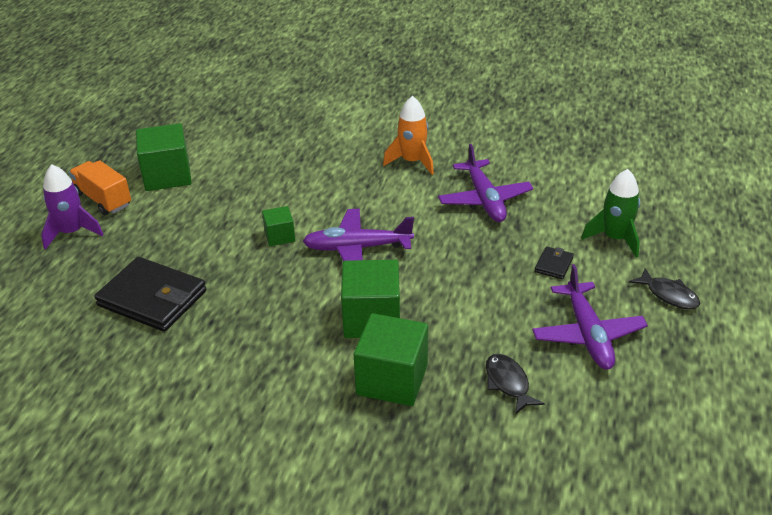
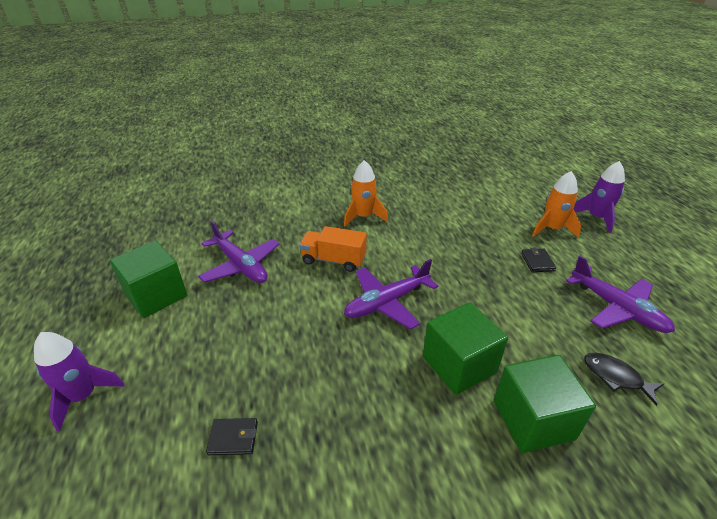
camera: 30 degrees left, 0 degrees up
(103, 199) = (99, 344): orange truck -> orange truck (333, 260)
(152, 298) = (233, 438): black wallet -> black wallet, size x0.44
(279, 236) = (311, 316): green cube -> none
(484, 200) = (442, 229): purple plane -> purple plane (241, 265)
(615, 238) = (552, 229): green rocket -> orange rocket
(668, 295) = (626, 257): black fish -> none
(689, 245) = (596, 218): none -> purple rocket

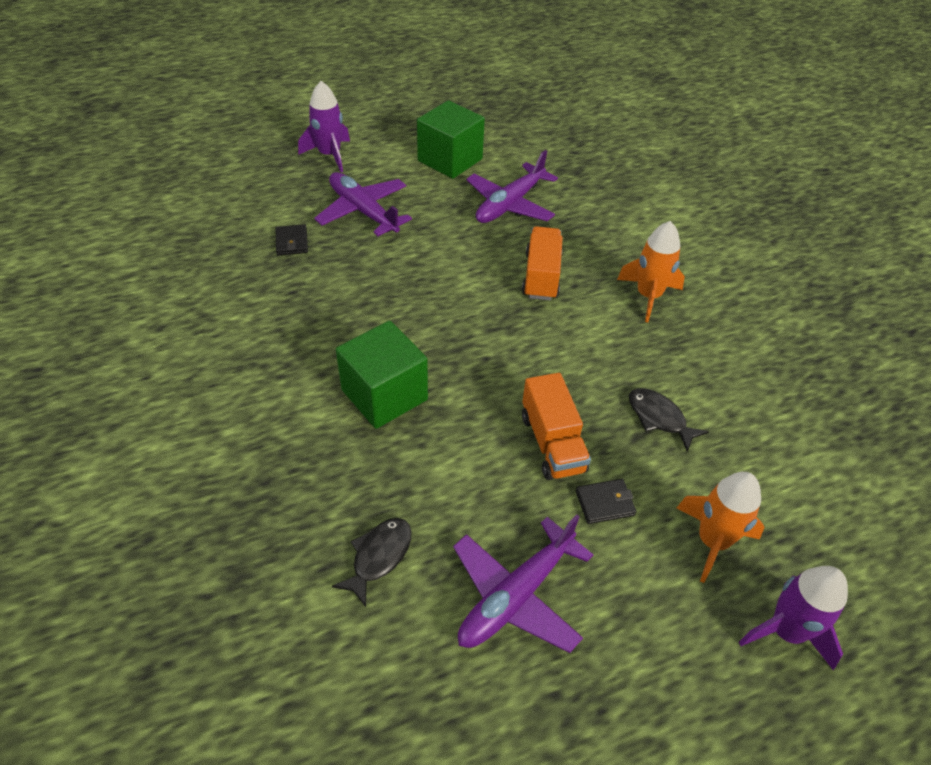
camera: 80 degrees right, 10 degrees up
(387, 302) = (474, 329): purple plane -> purple plane (363, 211)
(468, 231) = (659, 418): none -> black fish
(495, 277) = (552, 443): none -> orange truck
(533, 419) = (313, 456): green cube -> none

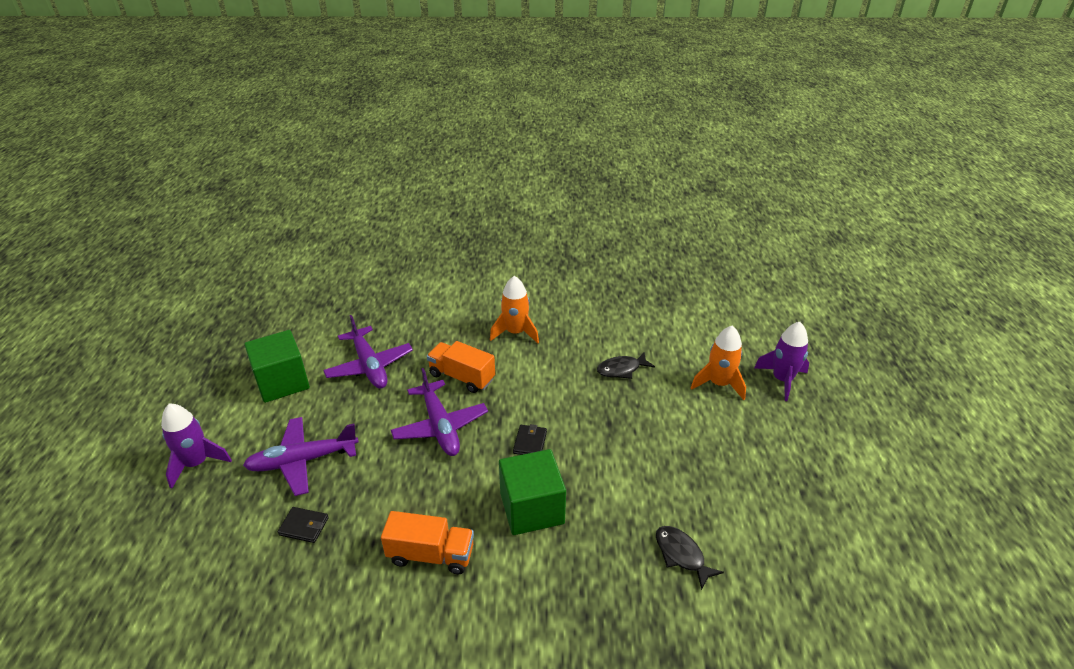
camera: 65 degrees left, 10 degrees down
(516, 596) = (732, 488): purple plane -> purple plane (440, 426)
(552, 443) = (620, 427): orange truck -> orange truck (431, 555)
(604, 503) = (677, 419): black wallet -> black wallet (530, 442)

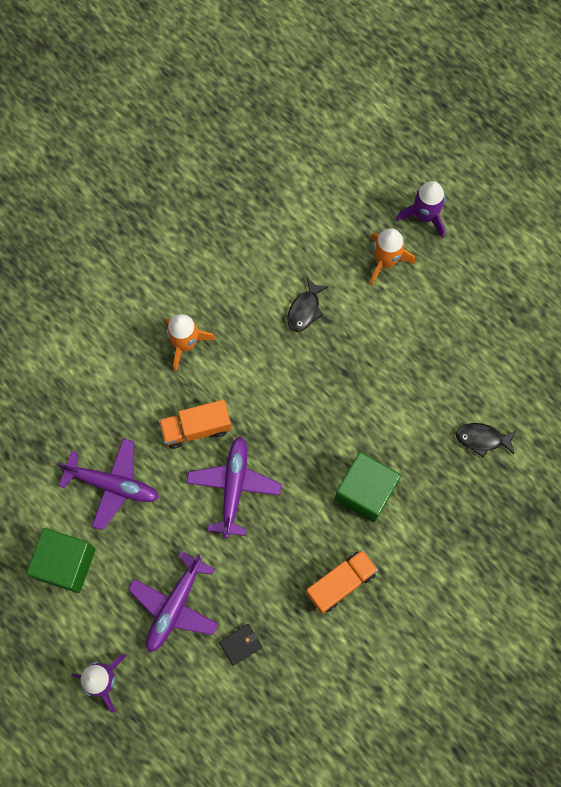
camera: 45 degrees left, 35 degrees up
(440, 426) = (234, 487): purple plane -> purple plane turned 105 degrees counterclockwise
(530, 442) = (310, 441): black wallet -> none

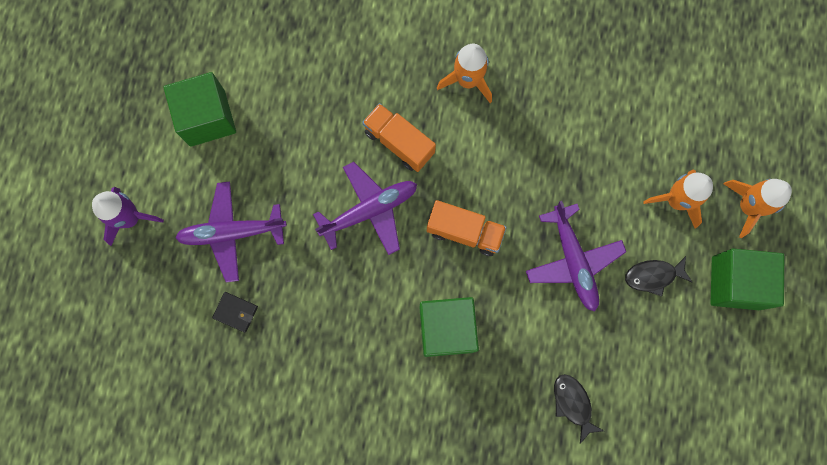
camera: 55 degrees right, 5 degrees up
(113, 485) = (300, 108): purple plane -> purple plane (573, 261)
(305, 310) = (575, 160): black fish -> black fish (653, 276)
(340, 583) = (348, 363): orange truck -> orange truck (464, 232)
(424, 216) = (747, 206): purple rocket -> orange rocket
(473, 264) = (735, 283): none -> green cube

